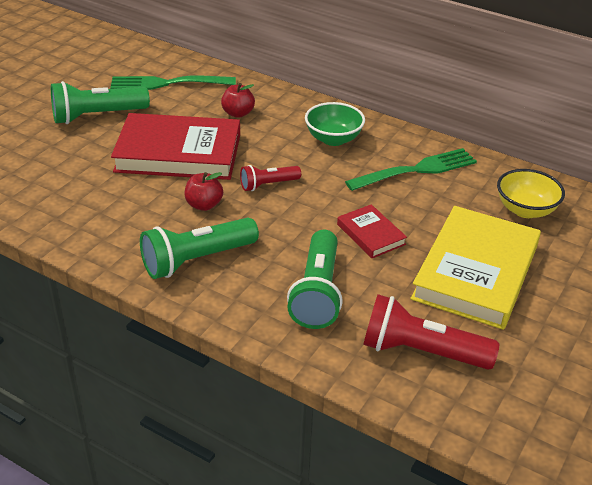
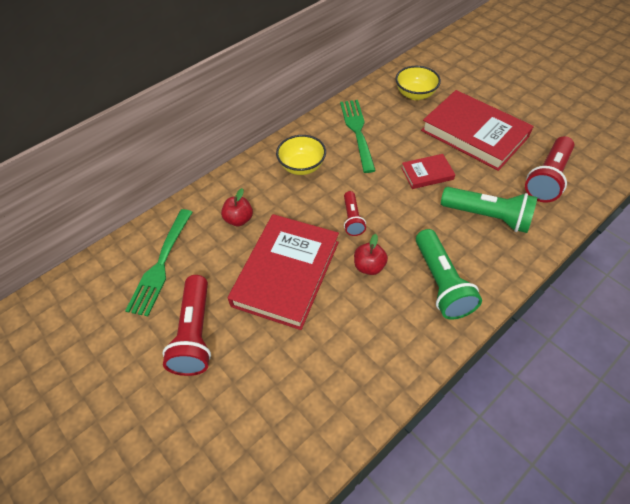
camera: 70 degrees left, 15 degrees up
(97, 116) = (195, 334): green flashlight -> red flashlight
(333, 139) = (302, 166): green bowl -> yellow bowl
(475, 272) = (474, 134): yellow book -> red book

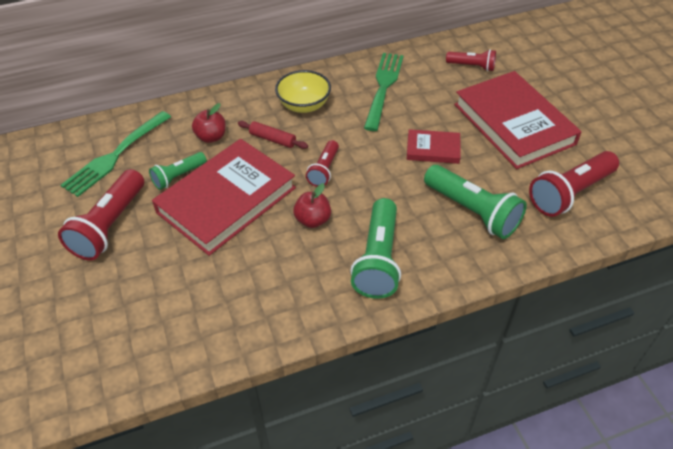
camera: 20 degrees right, 5 degrees down
(231, 265) = (178, 176): none -> green flashlight
(293, 205) = (273, 139): none -> red rolling pin
(415, 94) = (472, 66): yellow bowl -> red flashlight

